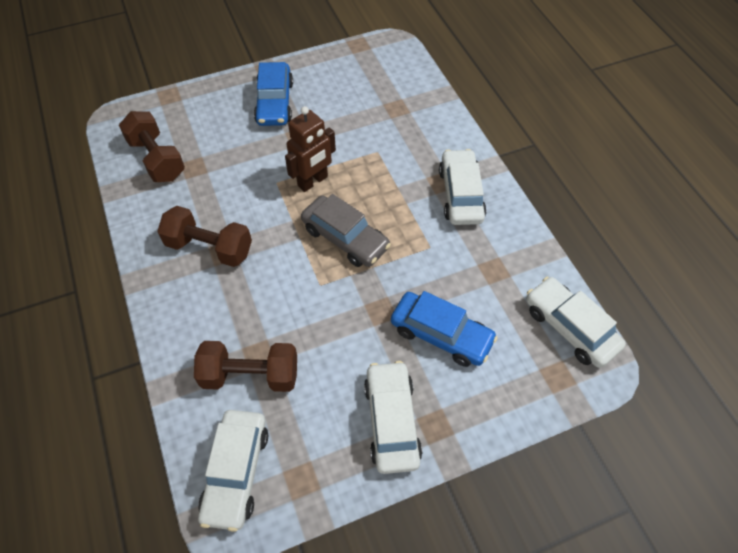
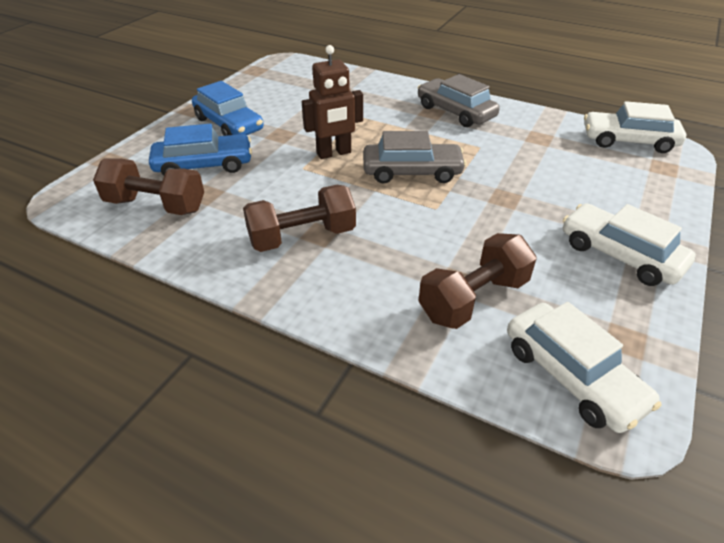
camera: 40 degrees left, 15 degrees down
(313, 181) = (334, 153): brown robot -> brown robot turned 60 degrees clockwise
(441, 335) = (566, 187): blue car -> blue car (204, 165)
(460, 194) = (455, 112): white car -> grey car

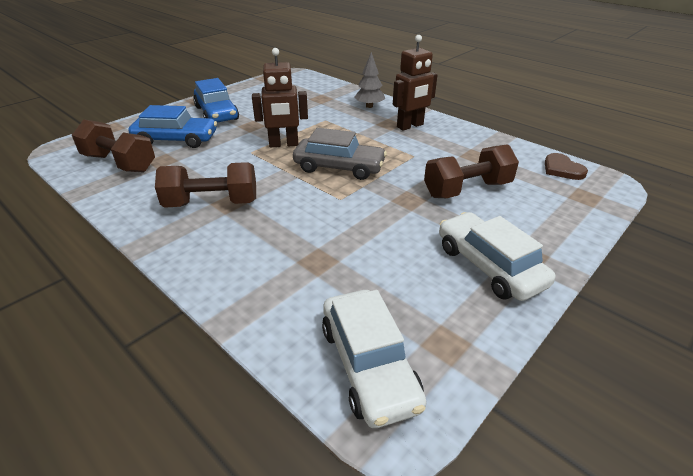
camera: 15 degrees right, 5 degrees down
(397, 93) = (369, 106): none -> grey tree
(455, 112) = (410, 126): grey car -> brown robot
(473, 299) = (322, 278): brown dumbbell -> brown dumbbell (467, 189)
(628, 141) = (562, 169): white car -> brown heart

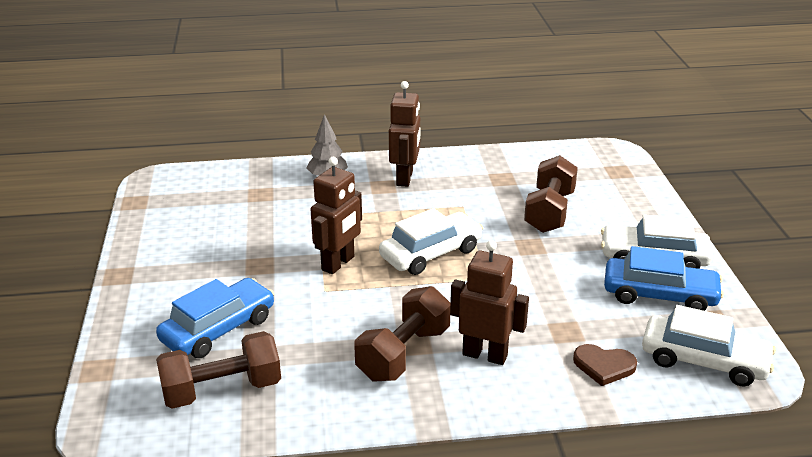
camera: 50 degrees left, 5 degrees down
(216, 113) = (187, 275): blue car -> blue car (659, 295)
(244, 235) = (485, 355): none -> brown robot
(339, 167) = (431, 253): grey car -> white car
(562, 169) = (573, 156): brown heart -> brown heart (604, 366)

